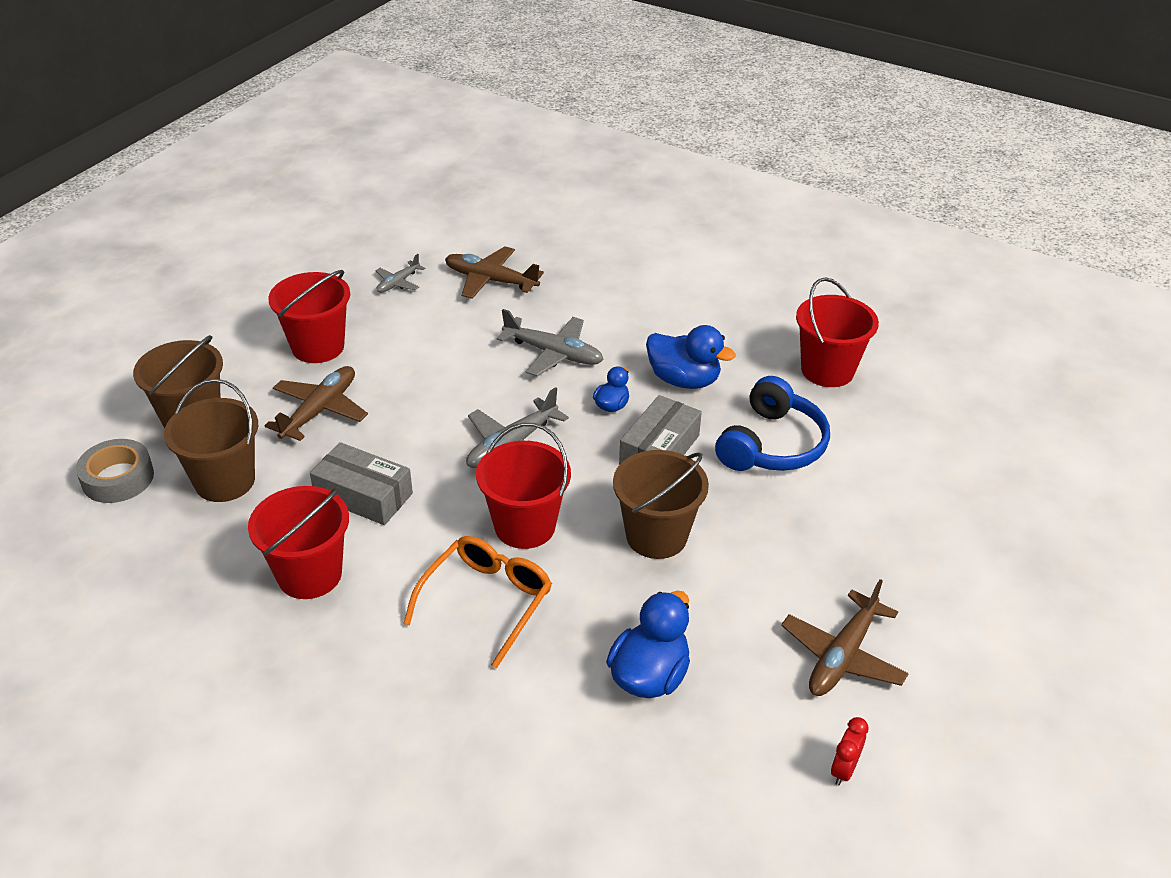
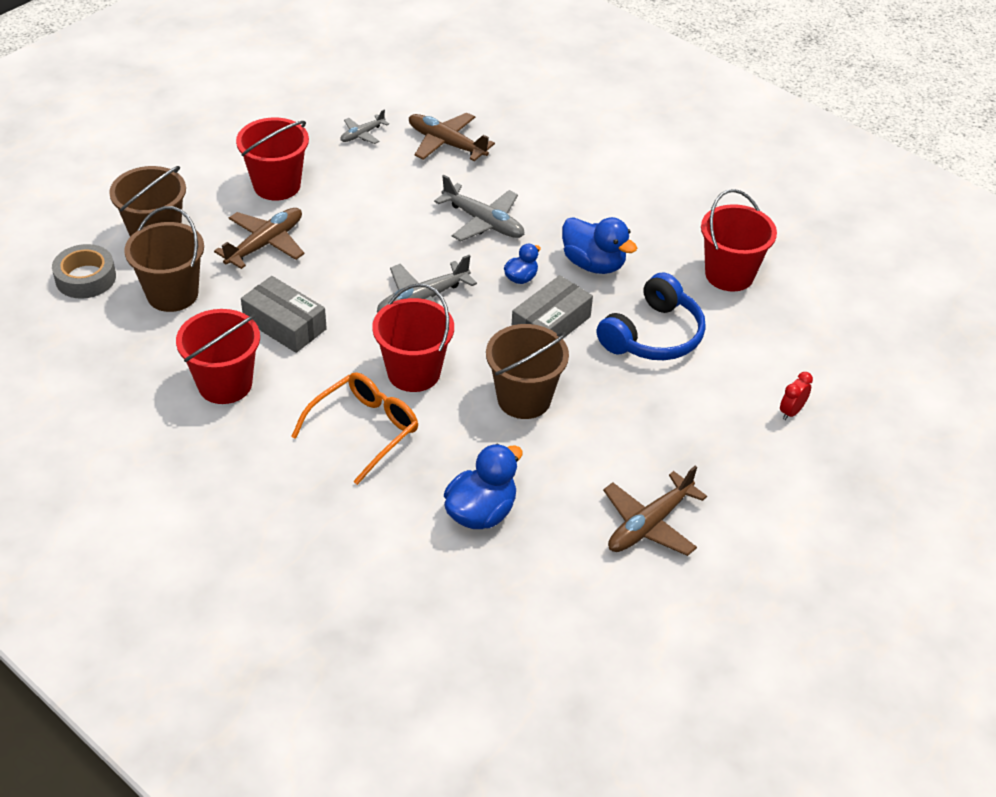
camera: 10 degrees right, 5 degrees up
(844, 770) = (617, 613): red clock -> red clock (791, 412)

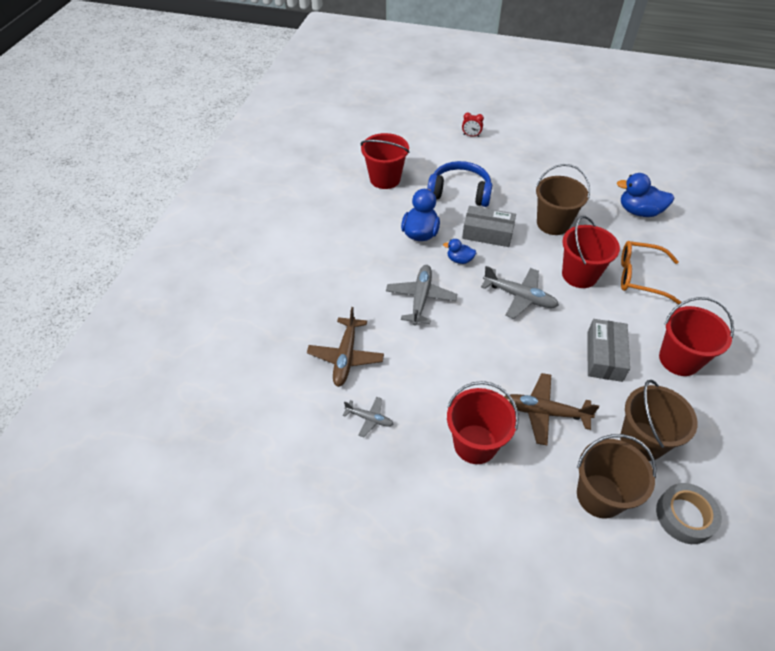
camera: 115 degrees left, 5 degrees up
(649, 524) = (584, 158): brown plane -> none

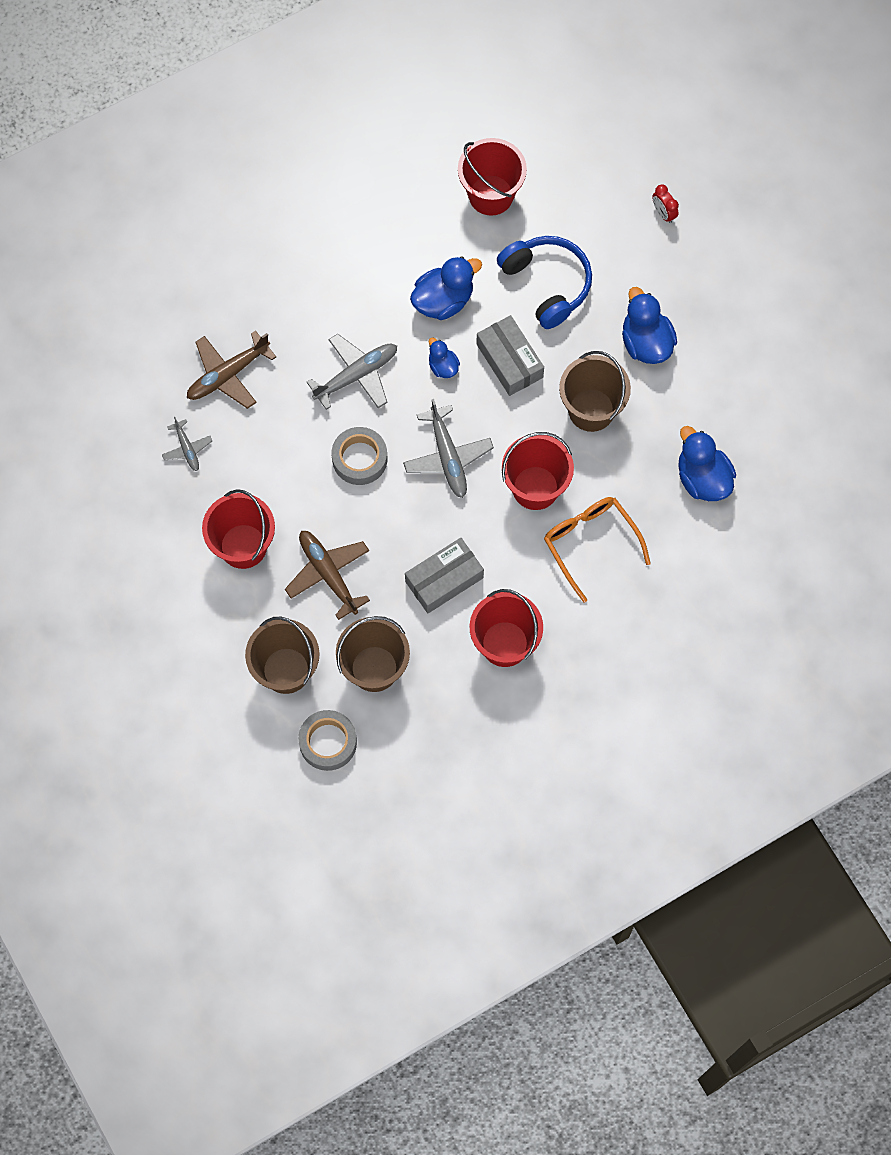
camera: 45 degrees right, 20 degrees up
(477, 336) = (359, 459): none -> grey tape
(535, 182) = (646, 342): none -> blue duck

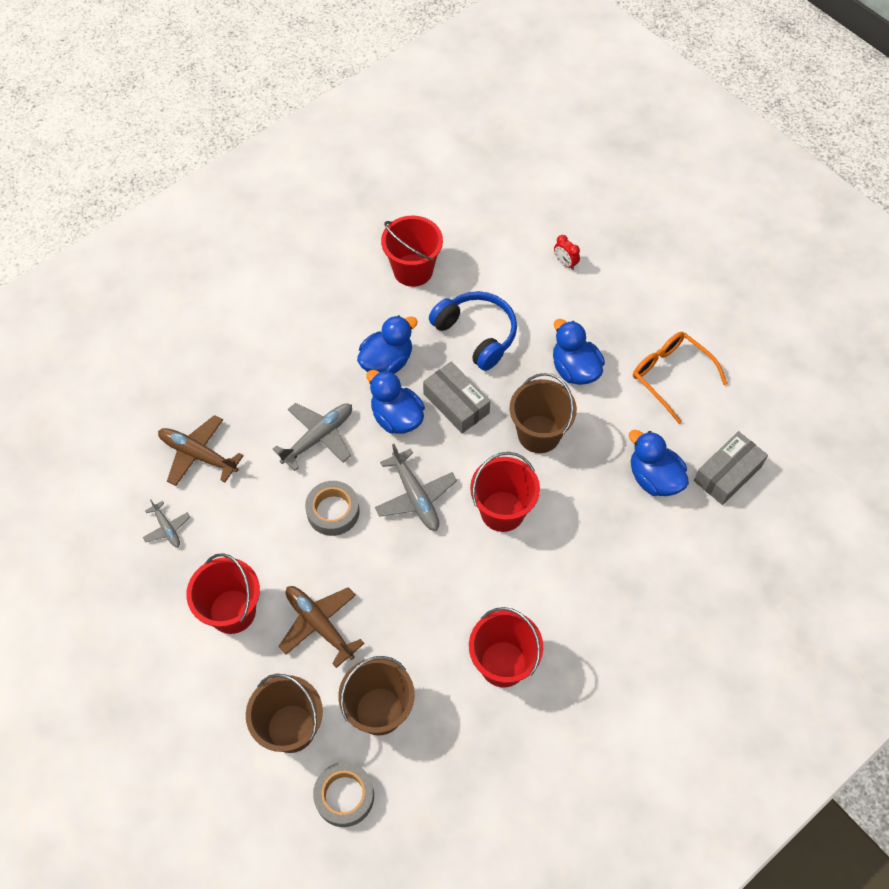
camera: 10 degrees left, 10 degrees down
(228, 374) = (198, 455): brown plane -> brown plane turned 75 degrees clockwise
(443, 366) = (396, 417): blue duck -> blue duck, size x1.80
(444, 580) = (433, 611): grey box -> grey box (727, 473)
(590, 543) = (565, 554): orange glasses -> orange glasses (671, 376)

